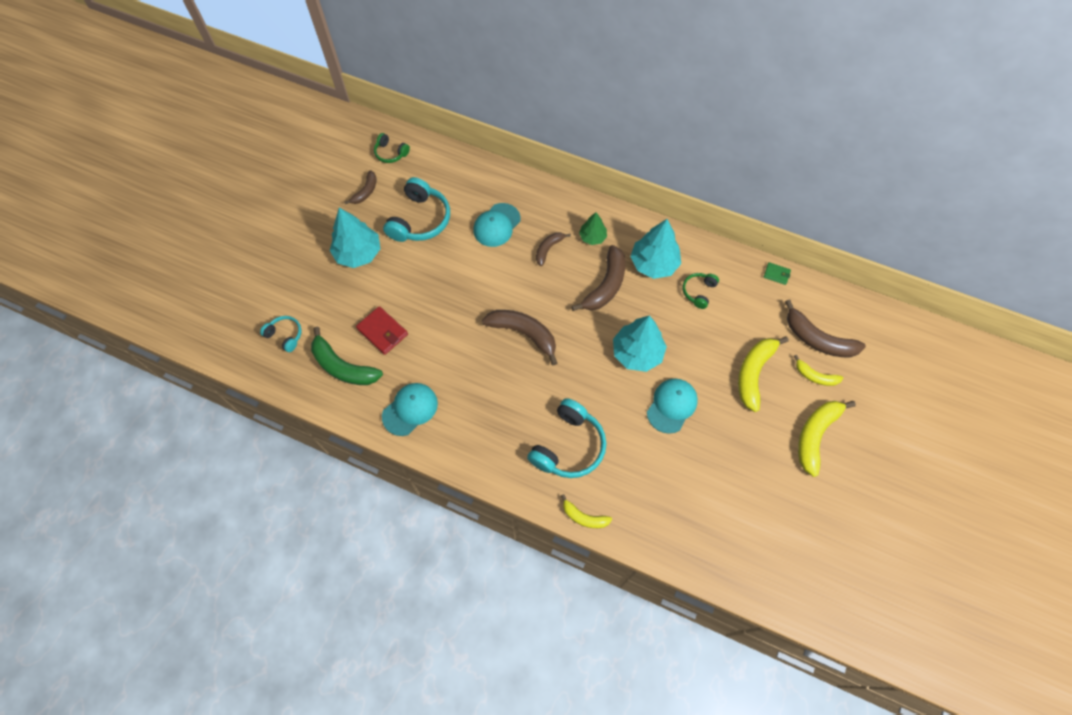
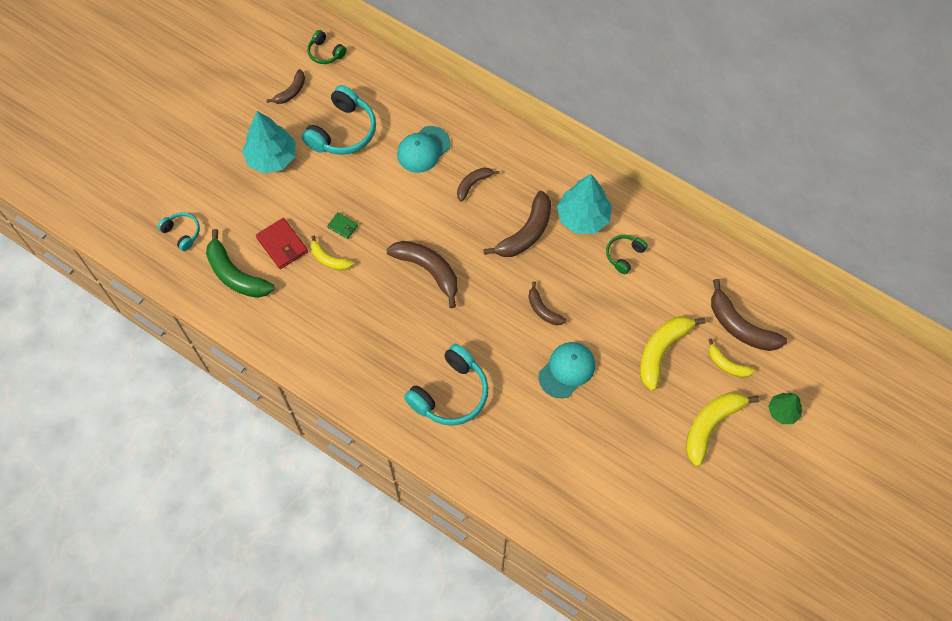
camera: 10 degrees right, 0 degrees up
(410, 409) = (296, 329): turquoise cap -> none
(584, 517) = (451, 466): yellow banana -> yellow banana (329, 259)
(592, 237) = (523, 178): green tree -> green tree (783, 411)
(637, 353) = (543, 309): turquoise tree -> brown banana
(776, 274) = (713, 249): green wallet -> green wallet (342, 226)

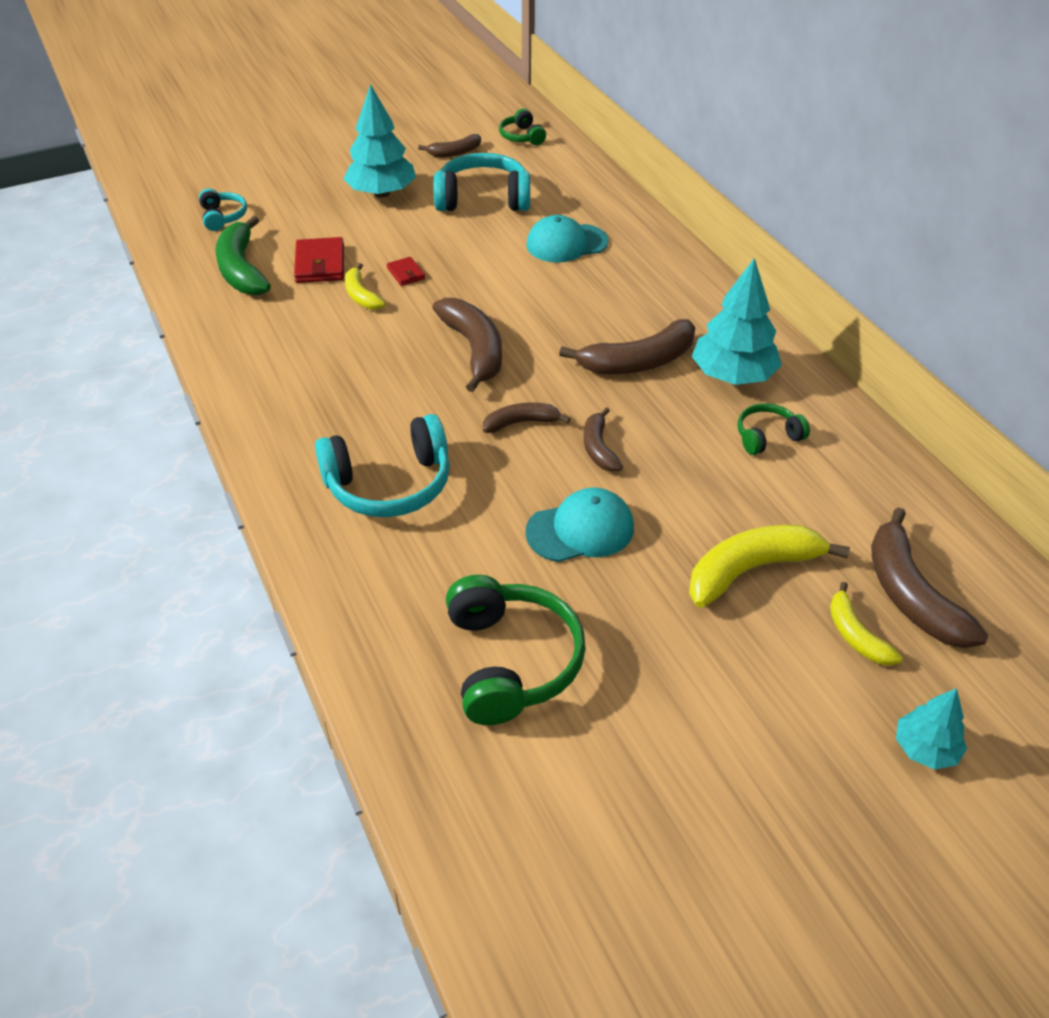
camera: 30 degrees right, 20 degrees down
(342, 226) = (406, 273): green wallet -> red wallet
(343, 131) = (483, 199): turquoise headphones -> turquoise headphones turned 150 degrees counterclockwise
(473, 184) = (604, 293): brown banana -> brown banana (521, 423)
(582, 467) = (510, 661): none -> green headphones
(711, 426) = (773, 707): yellow banana -> none
(783, 411) = (925, 748): green tree -> turquoise tree

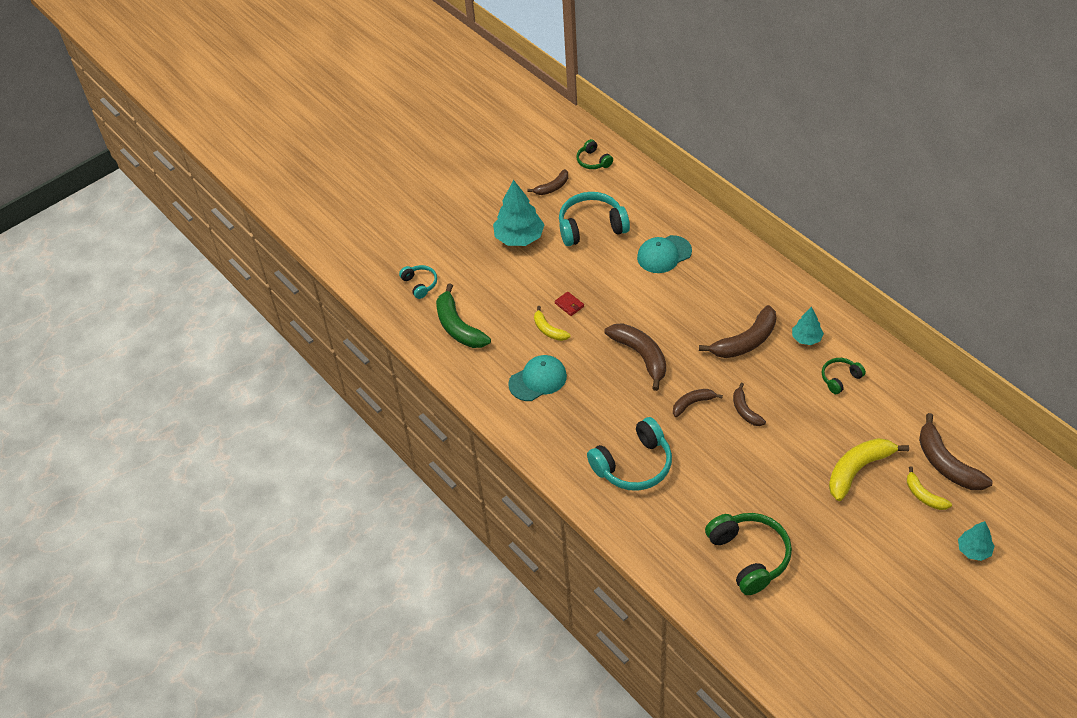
camera: 10 degrees left, 5 degrees up
(320, 264) = (508, 310): red wallet -> none
(580, 530) = (755, 468): turquoise cap -> turquoise cap (538, 380)
(733, 375) = (806, 338): turquoise tree -> turquoise tree, size x0.57

